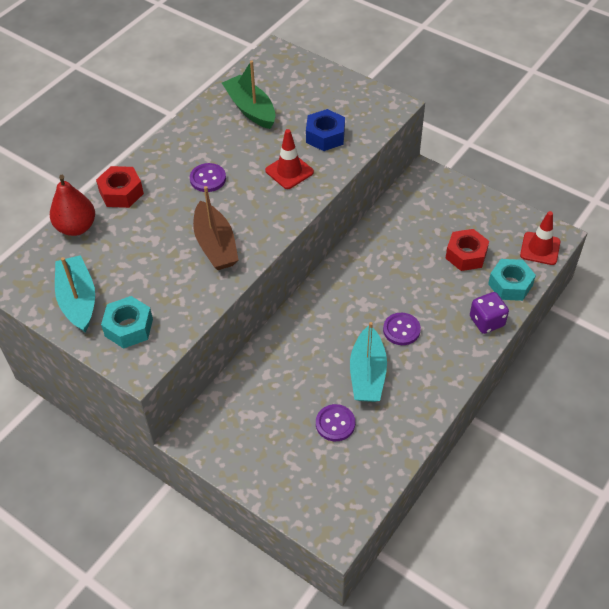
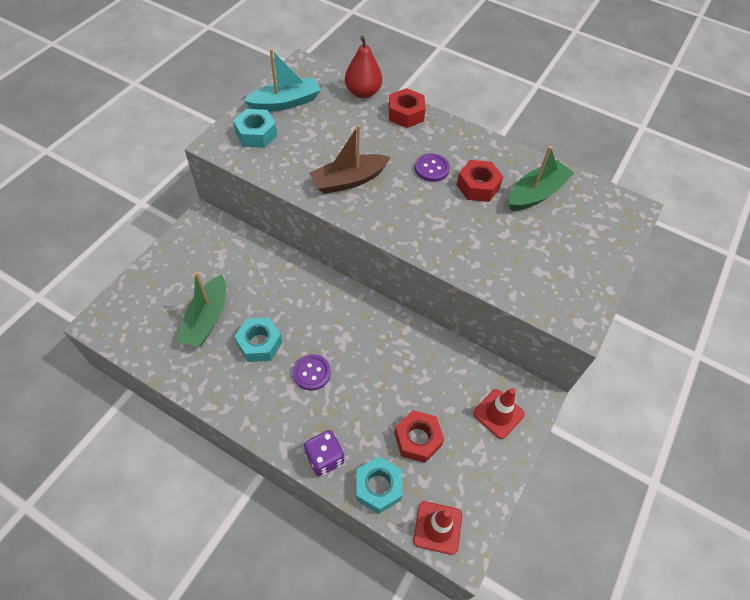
camera: 80 degrees right, 5 degrees up
(236, 147) = (478, 186): none -> red nut
(289, 171) = (452, 229): red traffic cone -> red traffic cone (498, 414)
(325, 136) = (511, 258): blue nut -> none
(335, 423) = (207, 319): purple button -> green boat
(367, 374) = (259, 343): turquoise boat -> turquoise nut

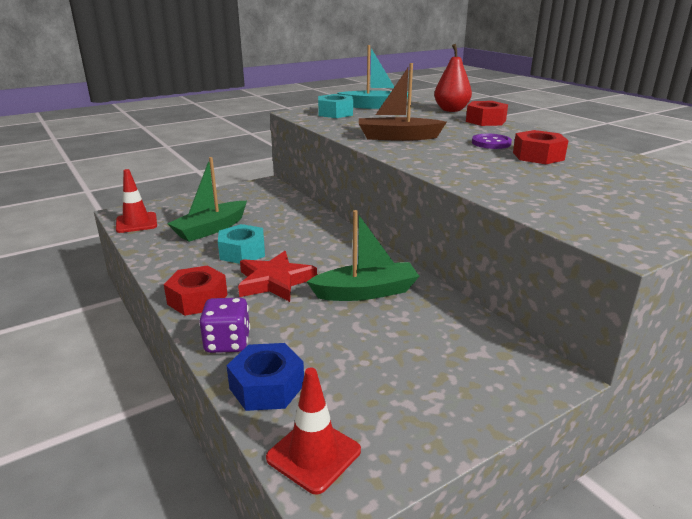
camera: 30 degrees right, 30 degrees down
(312, 373) = (274, 281): purple button -> red star
(378, 487) = (267, 386): turquoise nut -> blue nut
(417, 439) = (353, 362): red nut -> red nut (197, 299)
(498, 414) = (484, 373): red traffic cone -> red traffic cone (136, 223)
(536, 193) = (611, 168): green boat -> green boat (366, 292)

